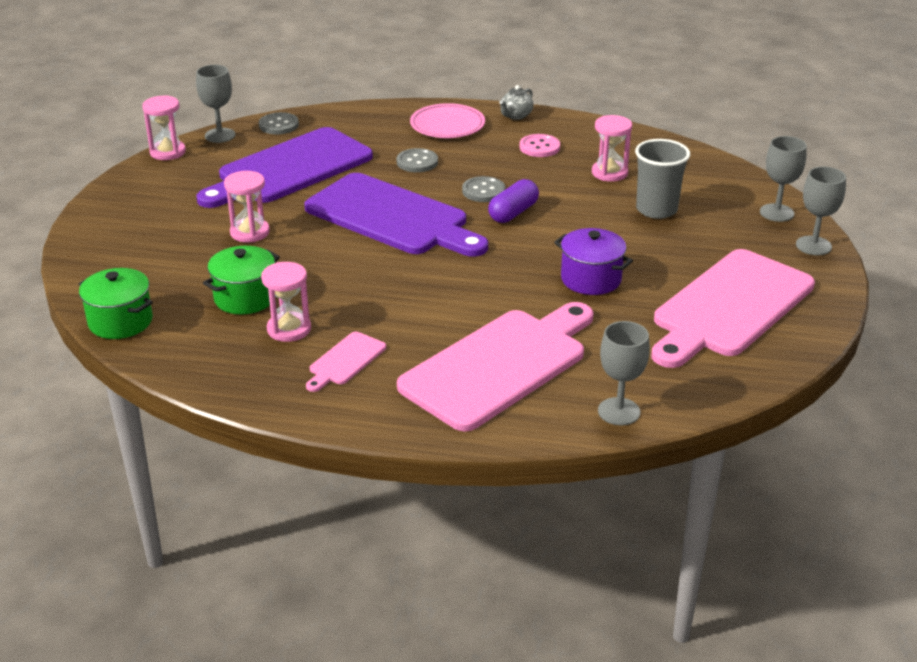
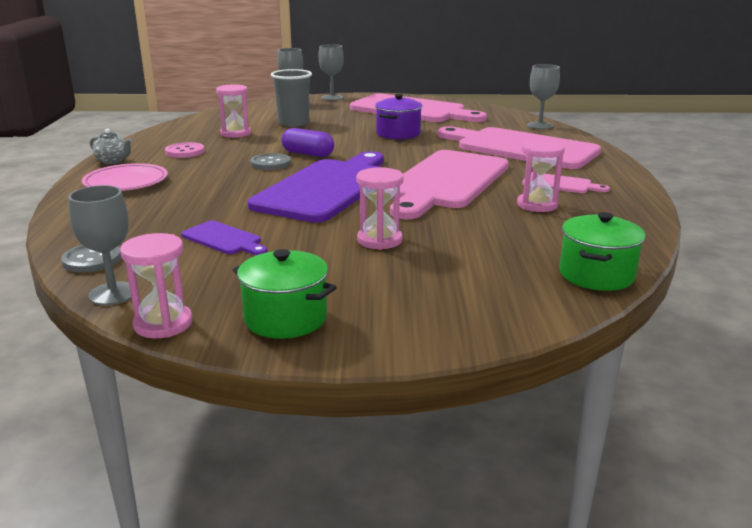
camera: 100 degrees left, 10 degrees down
(245, 298) = (504, 226): green pot -> green pot (285, 318)
(289, 169) = (224, 239): purple cutting board -> purple cutting board, size x0.43
(383, 286) = (446, 182): none -> pink cutting board
(417, 162) = (211, 187): grey button -> none

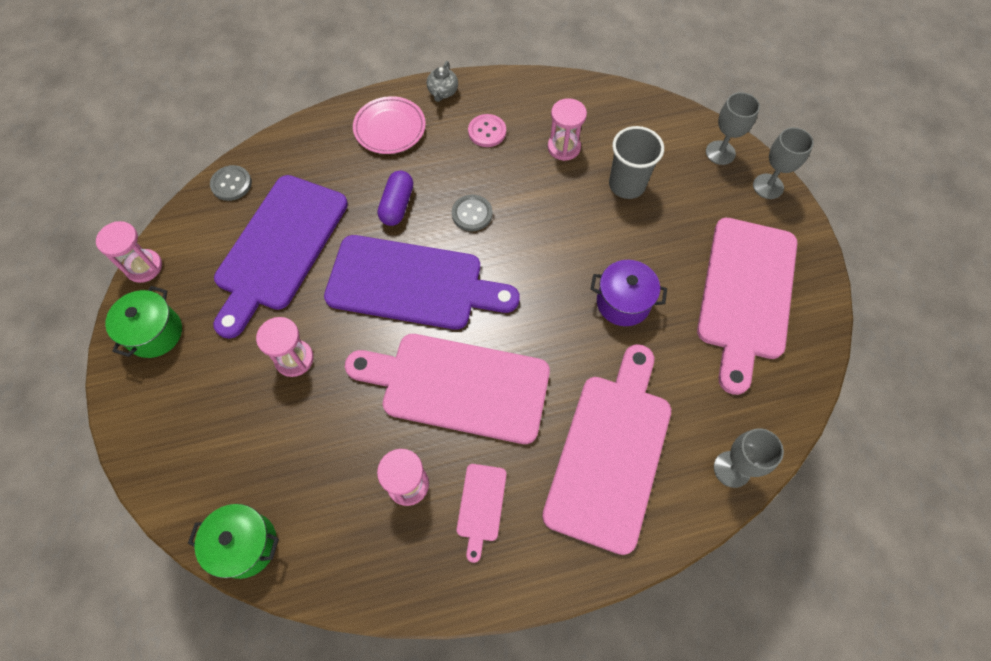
camera: 75 degrees right, 40 degrees up
(113, 294) = (182, 221): grey goblet -> none
(224, 239) = (279, 248): purple cutting board -> purple cutting board, size x2.32
(308, 154) = (513, 235): purple capsule -> purple capsule (397, 205)

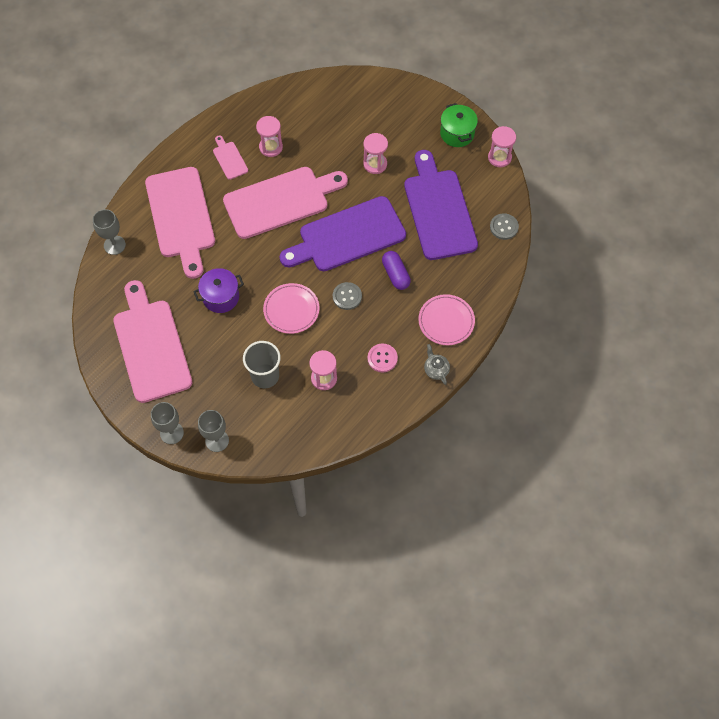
camera: 145 degrees right, 0 degrees up
(245, 545) = (324, 85): green pot -> none
(547, 237) = (291, 310): none -> pink plate

